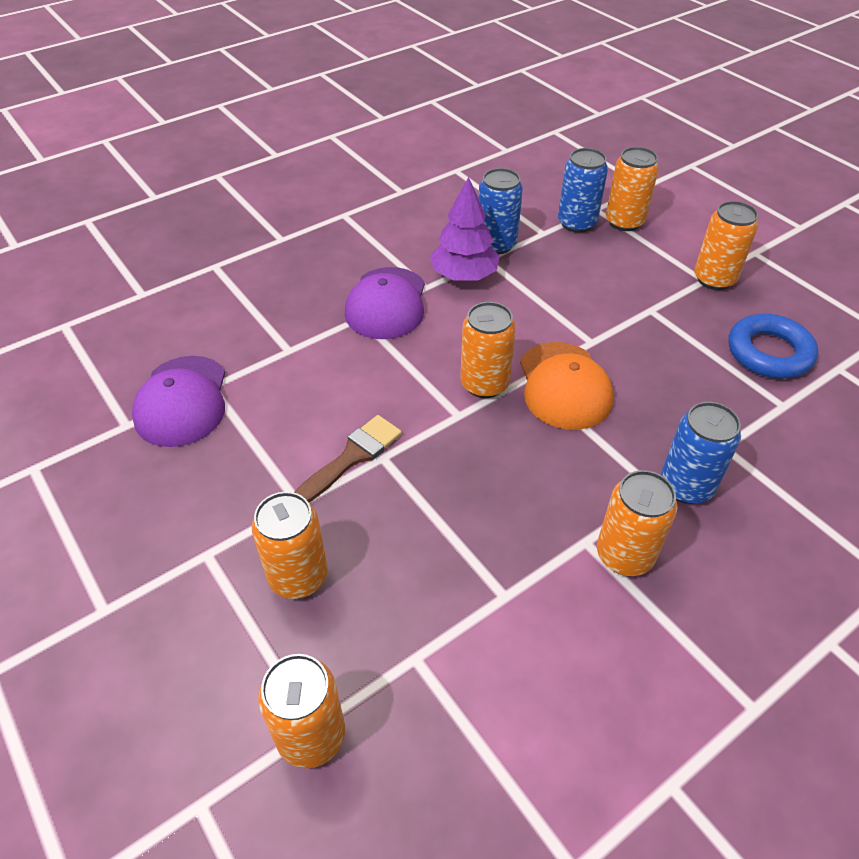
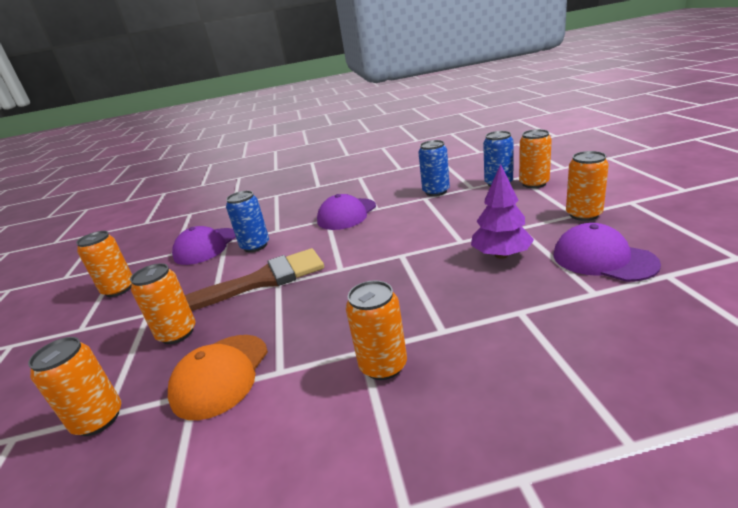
camera: 30 degrees right, 20 degrees down
(352, 457) = (261, 281): brown brush -> brown brush, size x1.73
(464, 275) = (403, 204): purple tree -> purple tree (501, 255)
(484, 384) = (370, 255): orange can -> orange can (119, 289)
(564, 386) = (421, 262): orange cap -> orange cap (221, 375)
(686, 486) = (467, 331): blue can -> blue can (255, 246)
(769, 353) = (603, 259): blue ring -> purple cap

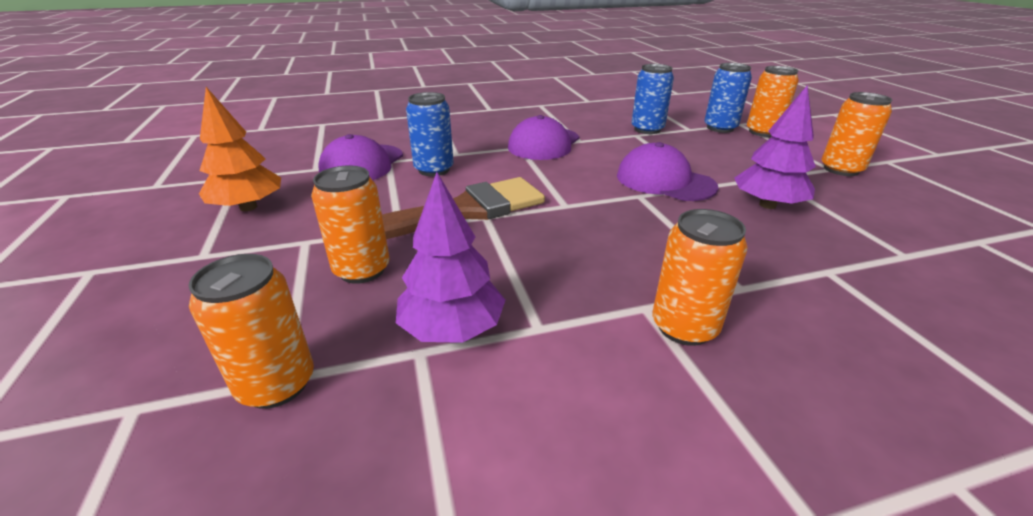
camera: 10 degrees left, 5 degrees up
(119, 289) = (248, 207): orange can -> orange tree
(221, 375) = (452, 329): orange cap -> purple tree
(603, 259) = (893, 218): purple cap -> purple cap (664, 181)

